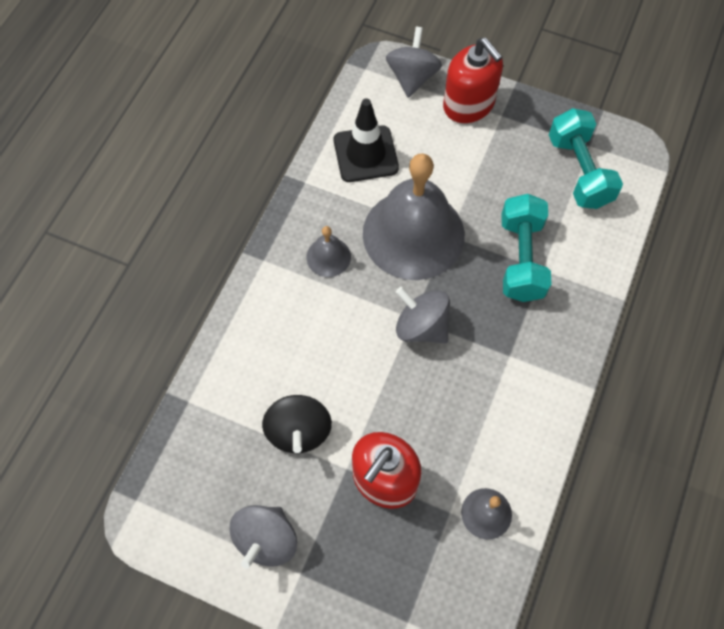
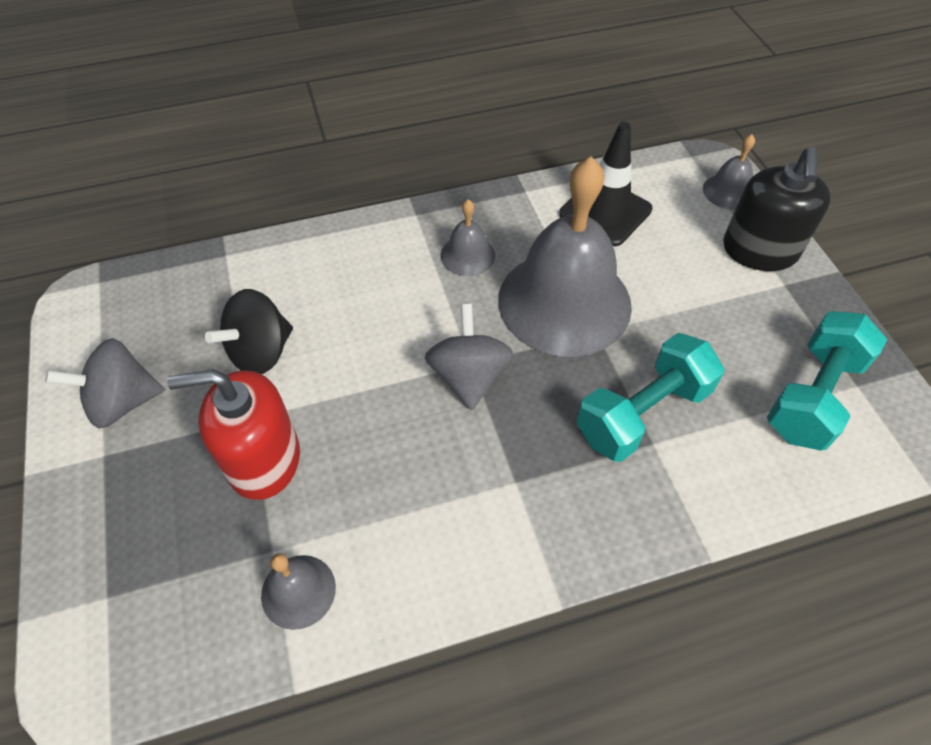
camera: 50 degrees right, 10 degrees down
(412, 77) = (728, 191): grey spinning top -> grey bell
(469, 104) = (759, 251): red soap dispenser -> black soap dispenser

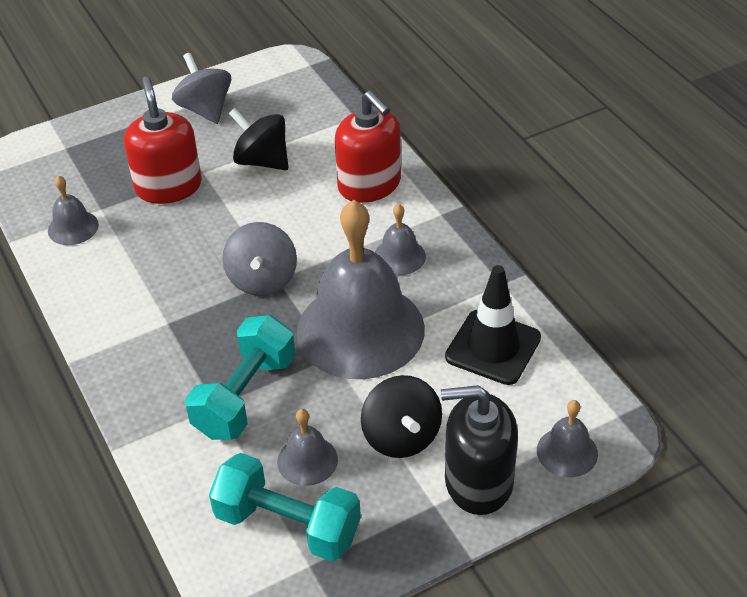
camera: 80 degrees right, 10 degrees down
(348, 261) = (369, 185): none -> red soap dispenser
(468, 376) = (262, 279): grey spinning top -> grey spinning top turned 105 degrees clockwise
(643, 413) = (245, 396): turquoise dumbbell -> turquoise dumbbell turned 75 degrees clockwise
(707, 293) = (401, 437): none -> black spinning top
(733, 370) = (307, 460): none -> grey bell

